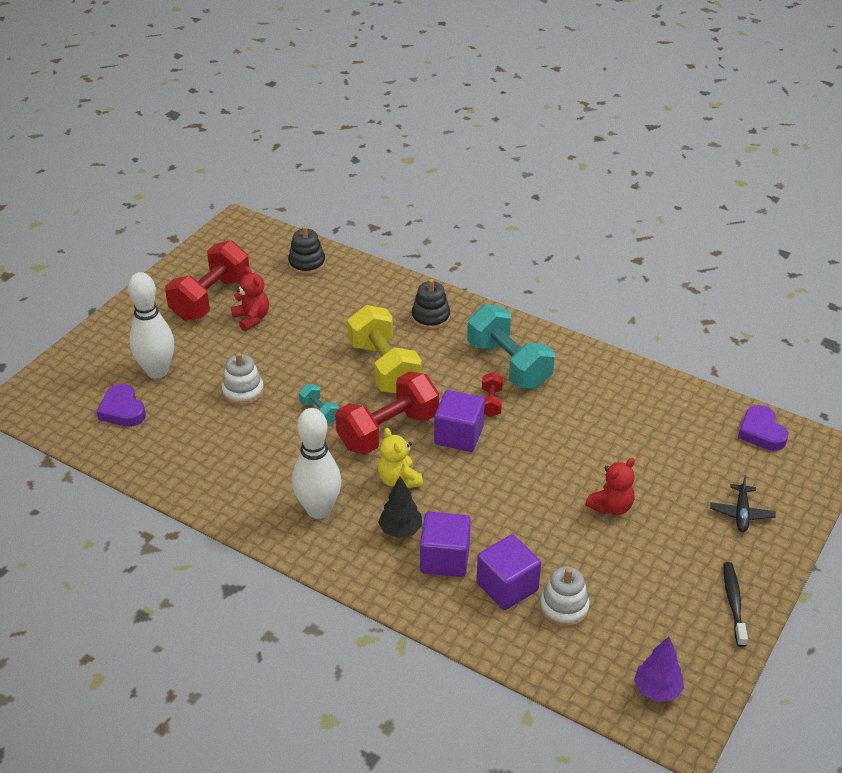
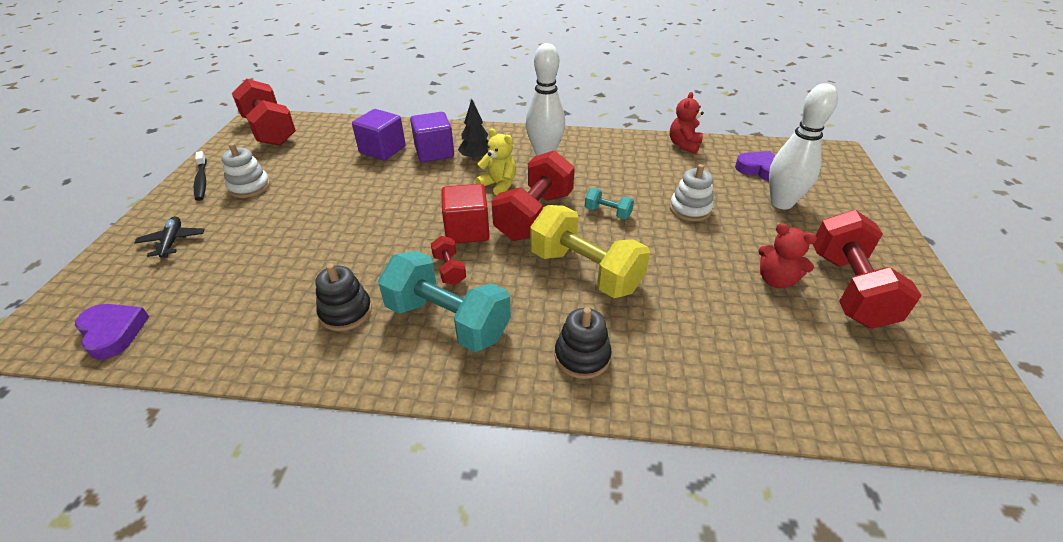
camera: 155 degrees right, 0 degrees up
(307, 264) = (819, 387): black stacking toy -> black stacking toy (346, 312)
(458, 435) = (467, 230): purple cube -> red cube
(564, 608) = (338, 149): white stacking toy -> white stacking toy (249, 187)
(611, 507) = (304, 214): red teddy bear -> red teddy bear (684, 145)
(657, 690) = (270, 131): purple tree -> red dumbbell

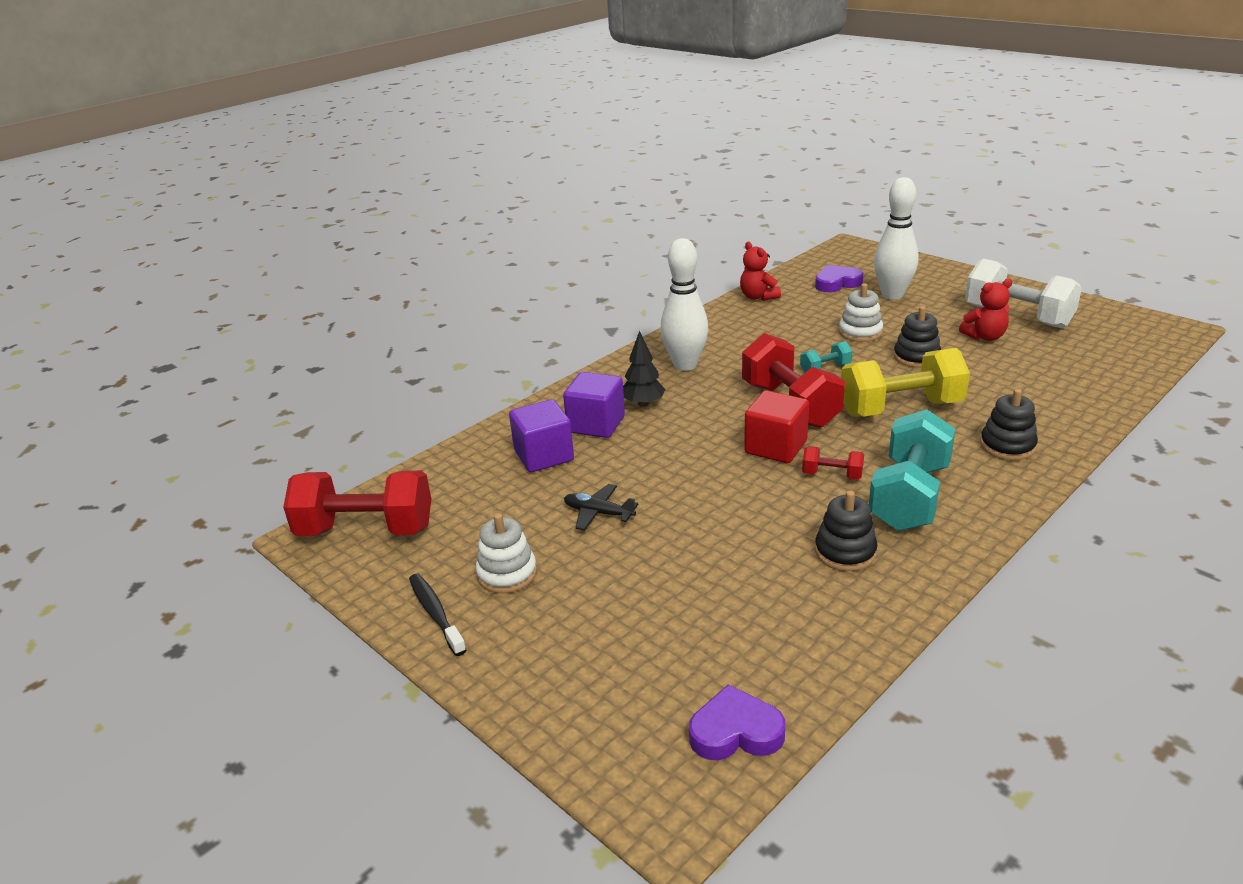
camera: 50 degrees left, 10 degrees down
(172, 241) = (573, 660): black plane -> black plane (598, 513)
(201, 181) = (435, 613): black toothbrush -> black toothbrush turned 135 degrees counterclockwise
(447, 321) = (909, 497): turquoise dumbbell -> turquoise dumbbell turned 45 degrees counterclockwise
(498, 185) = (713, 407): yellow teddy bear -> none
(684, 252) = (916, 357): none -> black stacking toy
(848, 289) = (1017, 316): red dumbbell -> white dumbbell

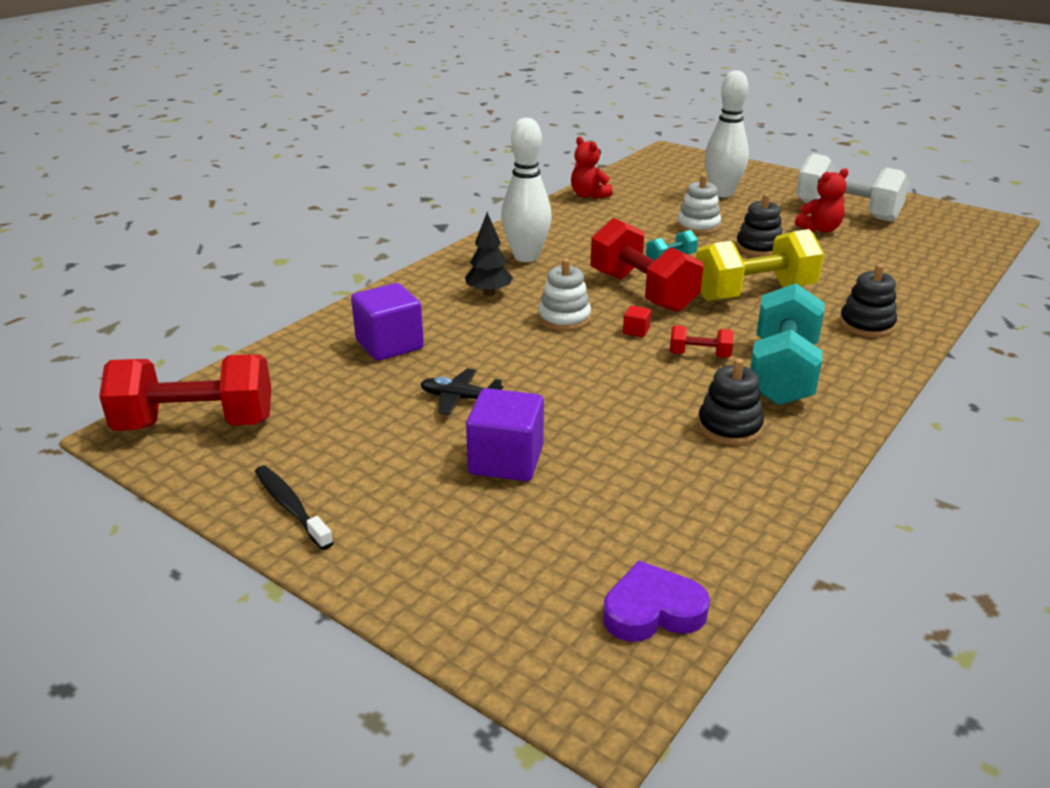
camera: 10 degrees left, 0 degrees up
(507, 573) = (367, 462): white stacking toy -> white stacking toy (564, 318)
(596, 424) = (441, 313): purple cube -> purple cube (506, 460)
(775, 447) = (636, 331): red cube -> red cube, size x0.43
(837, 283) = (665, 183): purple heart -> none

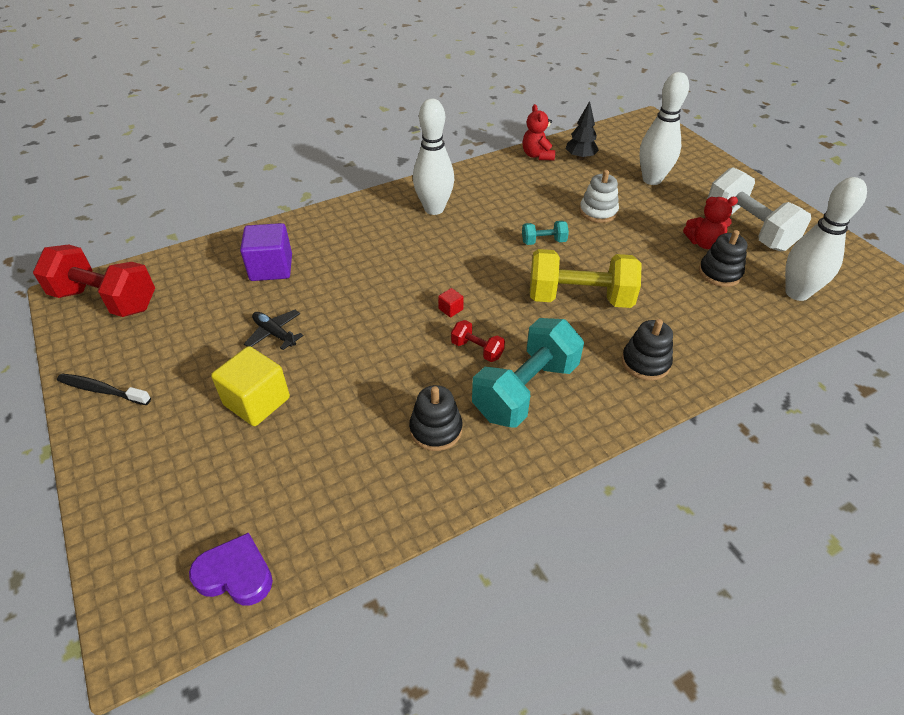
camera: 25 degrees right, 15 degrees up
(291, 507) = (102, 390): black toothbrush -> black toothbrush turned 60 degrees counterclockwise
(489, 293) = (377, 238): black tree -> black tree (580, 158)
(506, 460) = (257, 401): purple cube -> yellow cube
(564, 318) = (409, 280): white stacking toy -> none
(642, 292) = (490, 270): red dumbbell -> none
(758, 247) = (629, 249): black stacking toy -> black stacking toy (719, 273)
(936, 246) = (797, 293): none -> white bowling pin

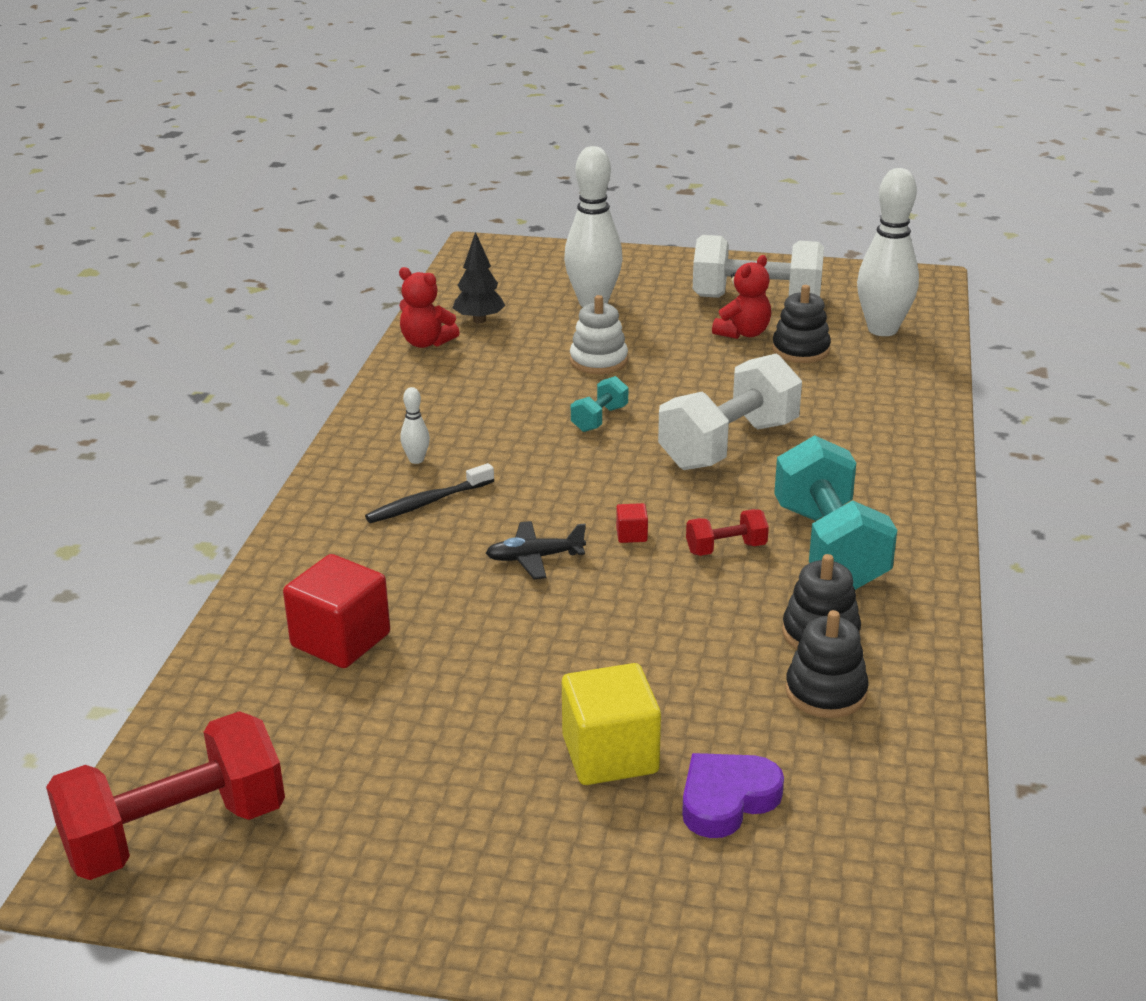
camera: 50 degrees left, 15 degrees down
(102, 390) = (402, 901): black toothbrush -> black toothbrush (427, 502)
(235, 574) = (891, 877): purple heart -> purple heart (727, 799)
(271, 268) = (340, 640): purple cube -> red cube
(274, 334) = (492, 690): black plane -> black plane (534, 558)
(434, 209) = (416, 460): white bowling pin -> white bowling pin, size x0.42
(579, 298) = (729, 445): yellow dumbbell -> white dumbbell
(645, 362) = (876, 457): black stacking toy -> black stacking toy (826, 692)

